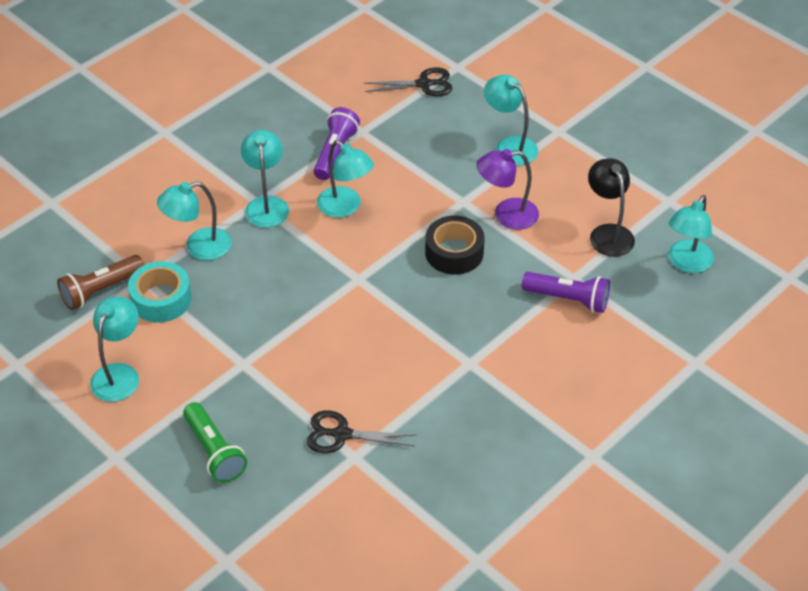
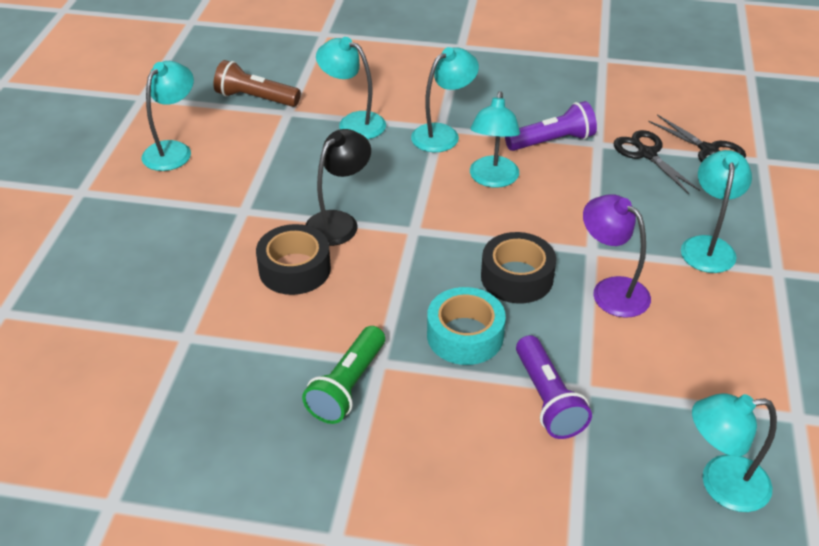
camera: 55 degrees right, 5 degrees down
(119, 374) = (173, 150): turquoise lamp -> turquoise lamp turned 45 degrees counterclockwise
(161, 299) = (275, 132): turquoise tape -> turquoise tape (465, 335)
(214, 451) = (127, 243): green flashlight -> green flashlight (347, 386)
(338, 364) = (294, 269): none -> black tape
(341, 434) = (208, 314): black scissors -> black scissors (647, 154)
(608, 233) = (682, 385): black lamp -> black lamp (339, 222)

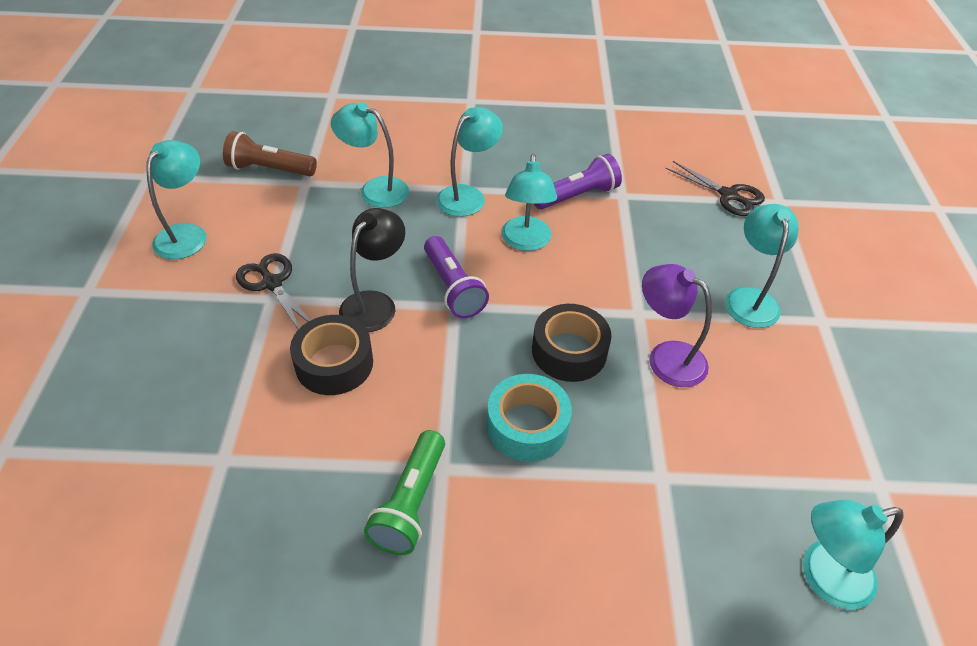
camera: 10 degrees left, 5 degrees up
(548, 399) = (627, 494): purple flashlight -> purple flashlight (453, 288)
(647, 154) = (671, 203): black scissors -> black scissors (272, 283)

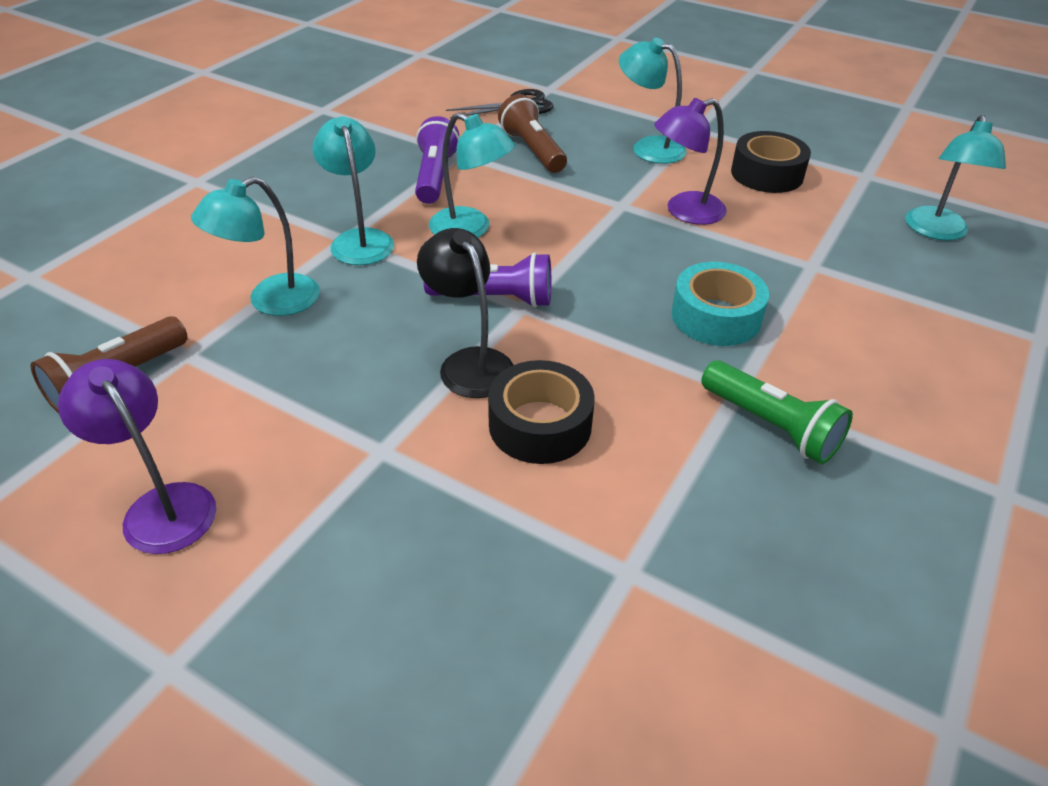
camera: 60 degrees left, 5 degrees down
(187, 234) = (161, 505): turquoise lamp -> purple lamp
(272, 283) = (355, 441): black scissors -> none
(569, 351) = (640, 259): black tape -> black tape (767, 174)
(668, 230) = (532, 150): none -> brown flashlight

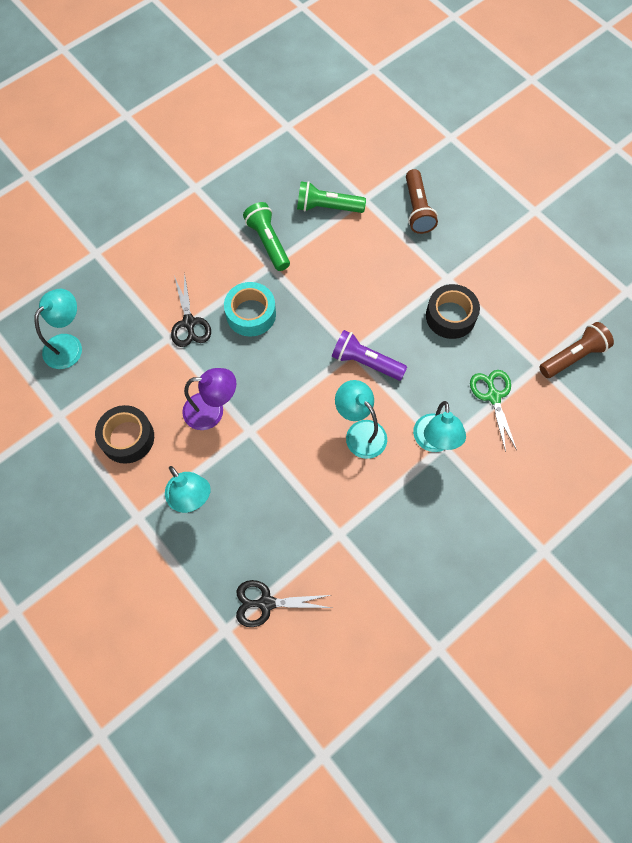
camera: 160 degrees left, 25 degrees up
(161, 505) = (543, 276): purple lamp -> none
(271, 301) = (493, 396): turquoise lamp -> green scissors
(435, 176) = (367, 505): purple flashlight -> none
(469, 363) = (394, 318): black lamp -> none
(532, 150) = (282, 522): brown flashlight -> brown flashlight (417, 209)
(540, 425) = (372, 272): black tape -> black tape (450, 316)
(700, 527) = (327, 207): none -> green flashlight
(800, 286) = (189, 323): none -> black scissors

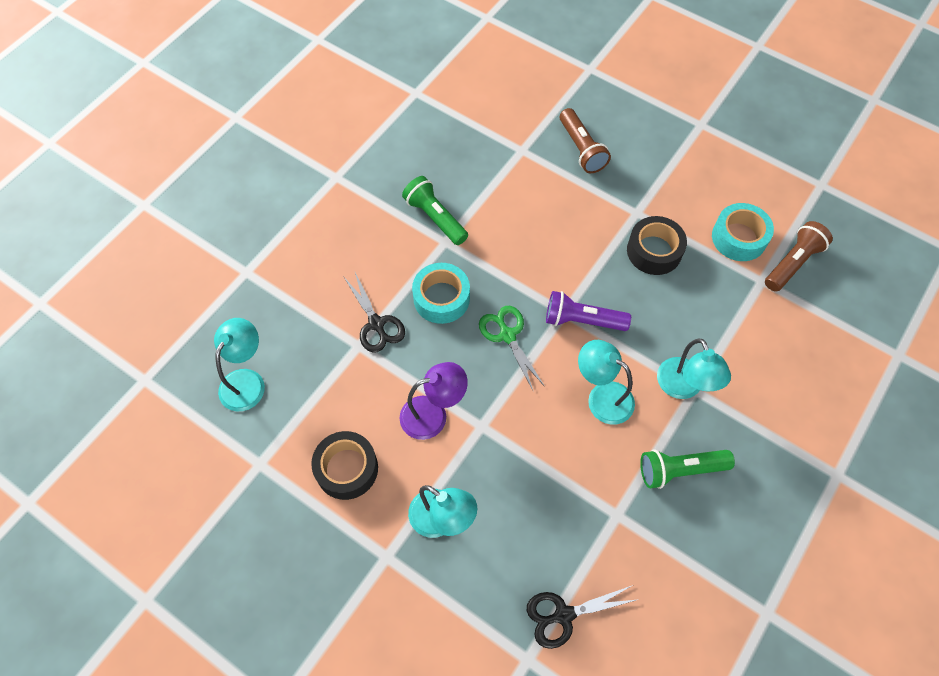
camera: 15 degrees left, 5 degrees down
(327, 207) = (486, 167): green flashlight -> green flashlight (679, 470)
(493, 396) = (727, 324): green scissors -> green scissors (507, 335)
(532, 322) = (739, 238): none -> turquoise tape

